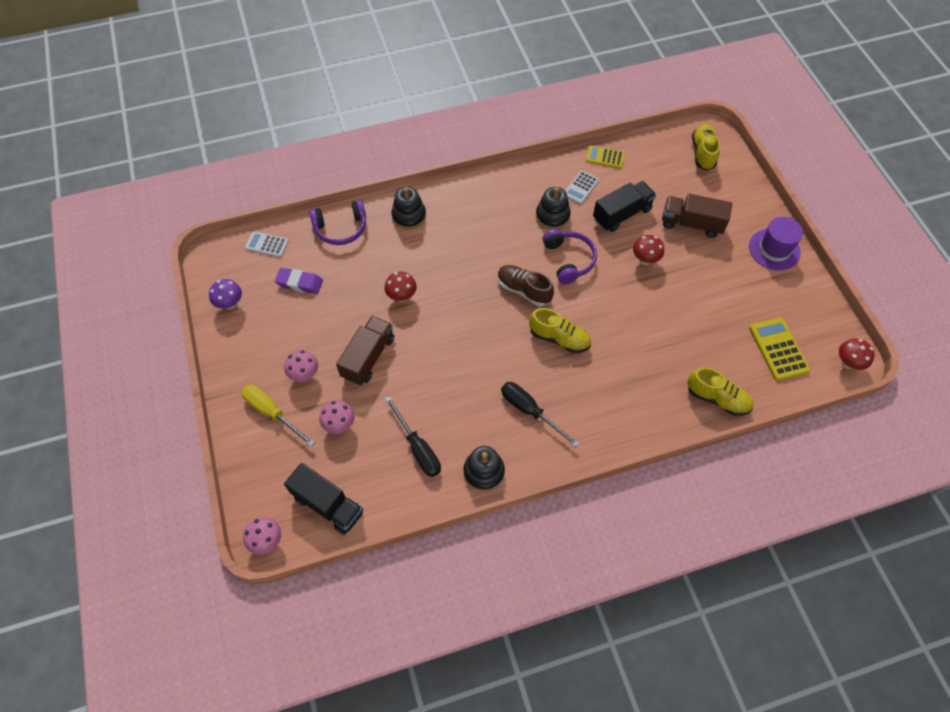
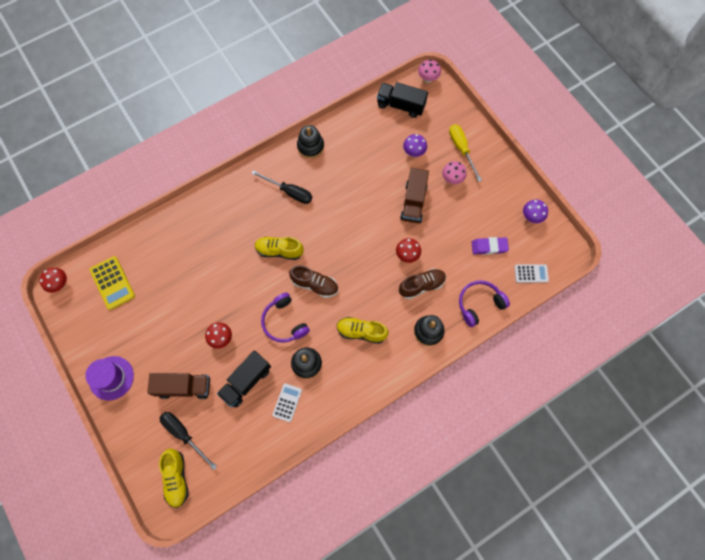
camera: 165 degrees right, 10 degrees up
(272, 413) = (461, 149): yellow screwdriver -> yellow screwdriver turned 135 degrees counterclockwise
(340, 425) = (413, 153): pink mushroom -> purple mushroom
(398, 261) = (421, 286): none -> brown shoe
(418, 448) = (357, 150): black screwdriver -> black screwdriver (184, 434)
(605, 157) = (270, 446): yellow calculator -> none
(717, 398) = (159, 233): yellow shoe -> yellow shoe (361, 332)

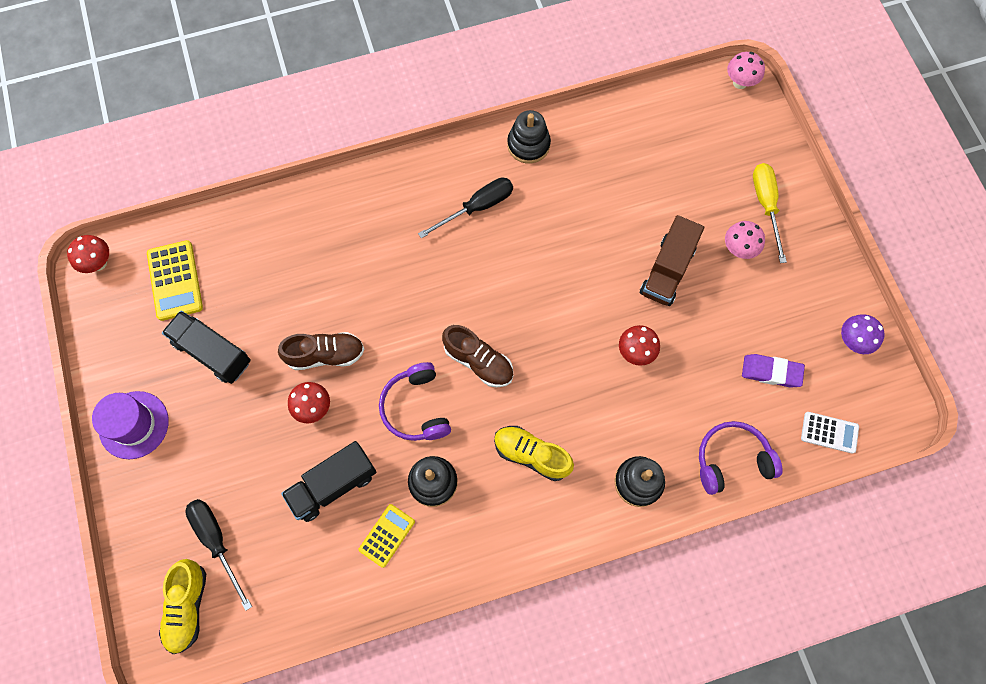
camera: 15 degrees right, 0 degrees up
(184, 387) = (237, 468): brown truck -> none
(279, 251) = (438, 295): yellow shoe -> none
(287, 402) = (387, 535): white calculator -> yellow calculator
(289, 192) = (477, 207): black screwdriver -> black screwdriver turned 75 degrees counterclockwise
(400, 105) = (686, 114): black truck -> black truck (212, 352)
(413, 153) = (687, 193): purple mushroom -> none
(421, 286) = (646, 406): brown shoe -> brown shoe (325, 355)

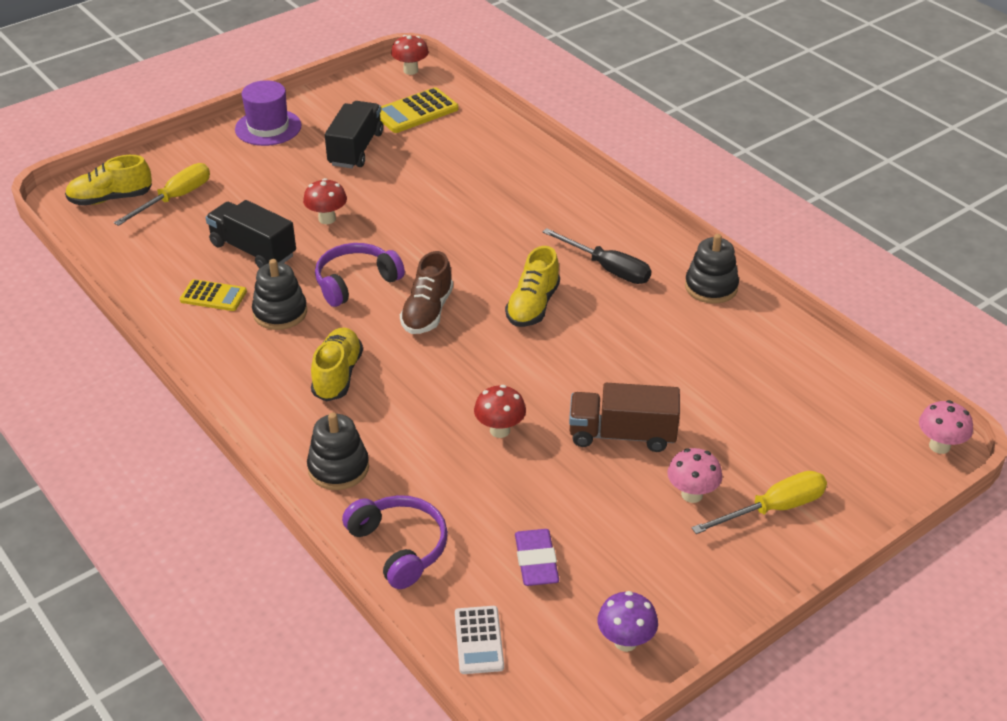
camera: 70 degrees right, 30 degrees down
(217, 542) = (175, 198): black screwdriver -> yellow screwdriver
(325, 355) = (385, 212): brown shoe -> none
(501, 279) = (533, 306): none -> yellow shoe

